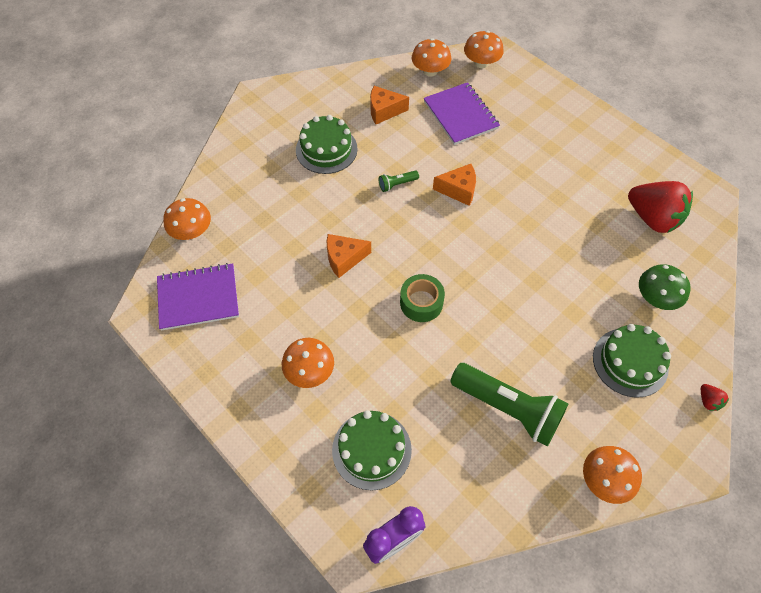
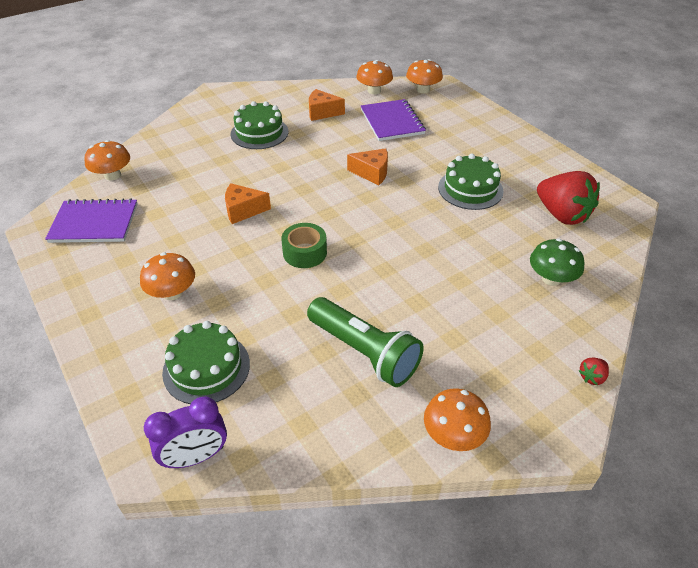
camera: 10 degrees right, 15 degrees down
(397, 184) = (315, 163): green flashlight -> none
(630, 362) = (510, 329): green cake -> green cake (470, 189)
(708, 401) = (592, 377): red strawberry -> red strawberry turned 60 degrees clockwise

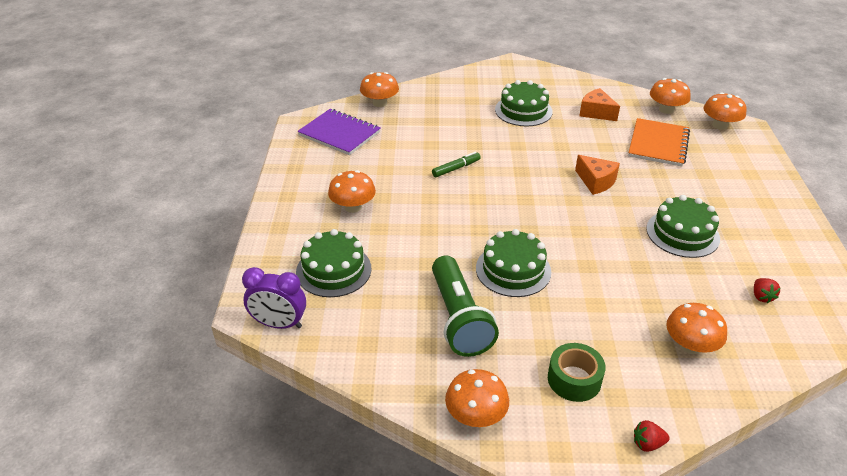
camera: 35 degrees right, 5 degrees down
(243, 210) = (456, 168): orange cheese -> green marker
(305, 252) = (478, 222): green tape -> green tape (574, 379)
(371, 282) = (513, 270): none -> green cake
(392, 122) = (658, 144): purple notebook -> orange notebook
(551, 278) = (690, 345): green mushroom -> orange mushroom
(562, 215) = (761, 296): red strawberry -> red strawberry, size x0.41

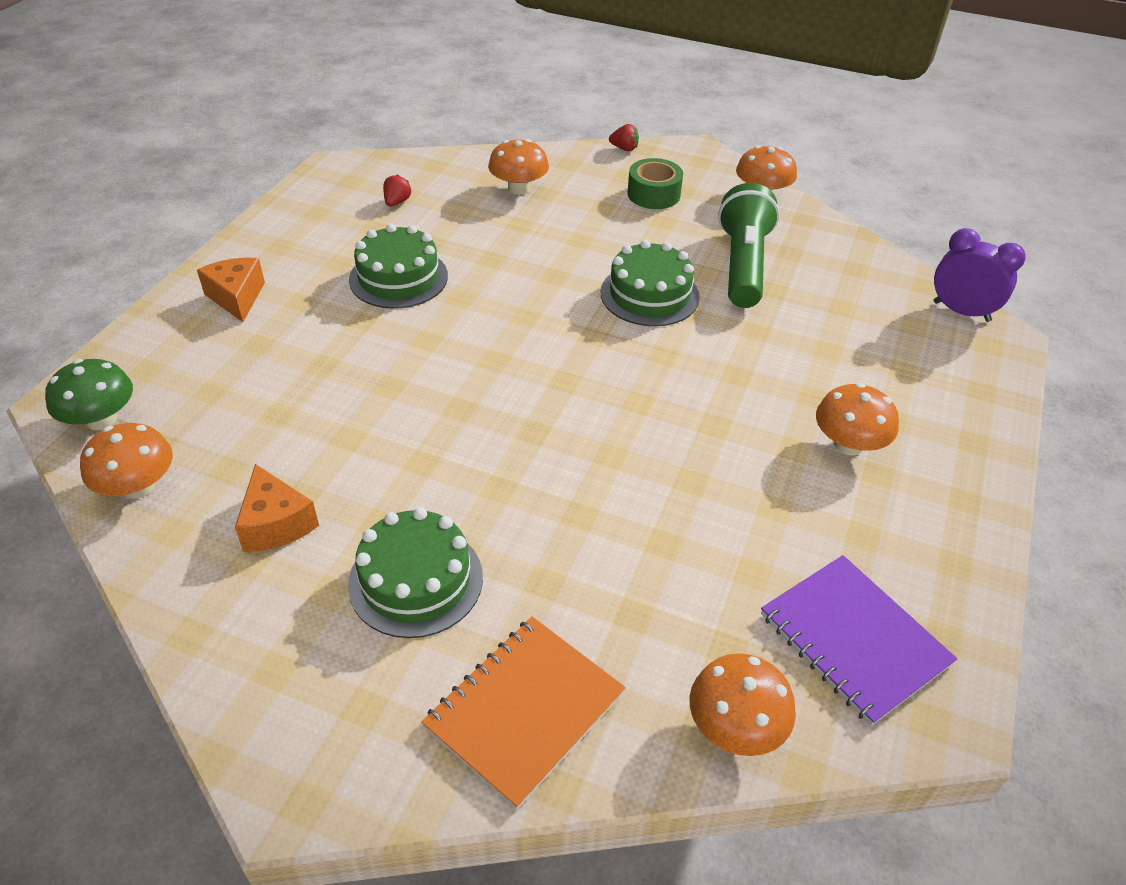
camera: 160 degrees left, 5 degrees up
(333, 270) = (889, 355): green cake -> none
(456, 168) = (643, 470): green marker -> none
(596, 182) = (433, 377): orange cheese -> orange cheese (237, 297)
(658, 144) = (255, 414): orange notebook -> orange notebook (524, 710)
(720, 125) = (101, 419): orange mushroom -> green mushroom

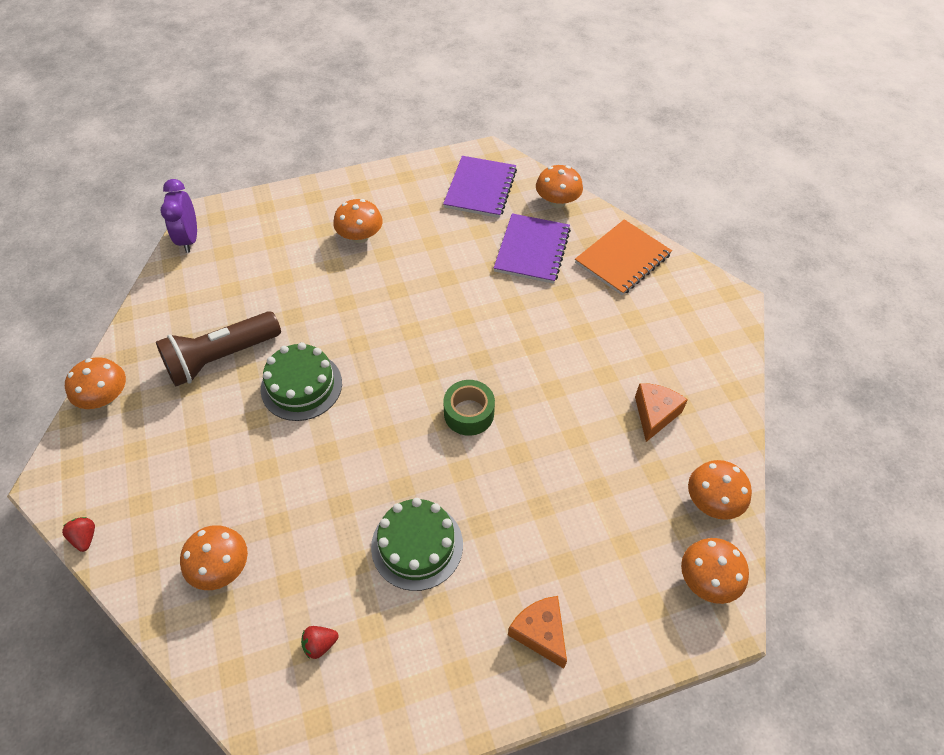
camera: 130 degrees left, 10 degrees up
(101, 419) = (707, 580): green mushroom -> orange mushroom
(237, 297) = (540, 633): orange cheese -> orange cheese turned 120 degrees clockwise
(416, 580) = (615, 335): green cake -> none
(524, 710) = (622, 259): orange notebook -> orange notebook turned 45 degrees counterclockwise
(653, 194) = (157, 465): green tape -> green tape (469, 413)
(655, 606) = (532, 250): none -> purple notebook
(743, 265) = (221, 358): green flashlight -> brown flashlight

